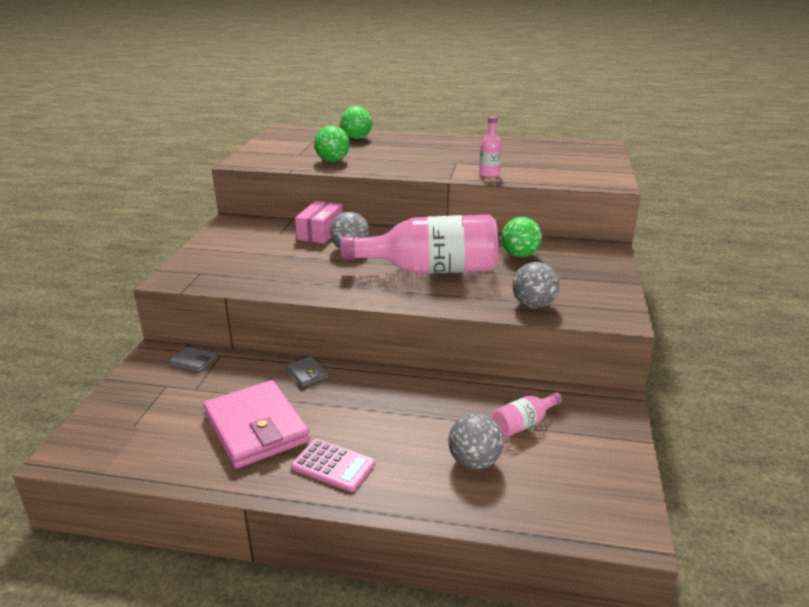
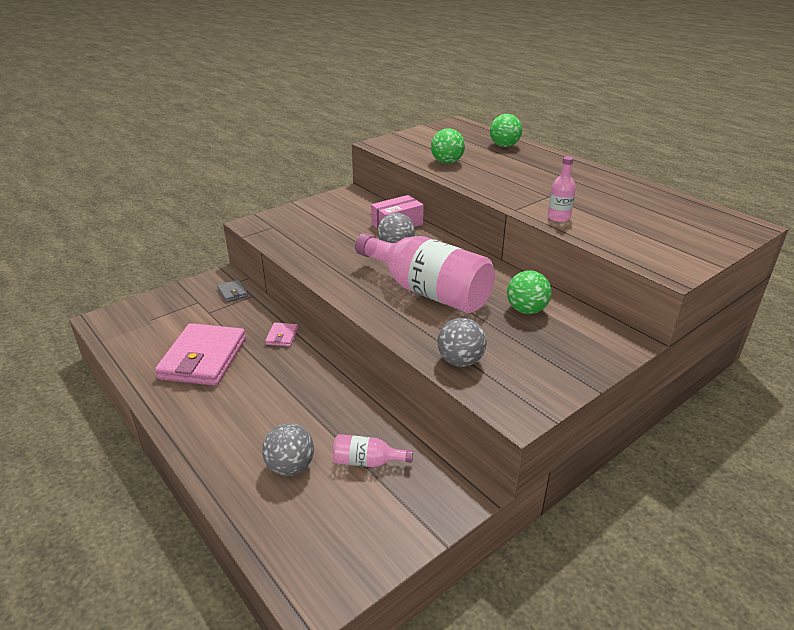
camera: 40 degrees right, 5 degrees up
(307, 374) = (282, 336): grey wallet -> pink wallet
(333, 465) = (207, 411): pink calculator -> none

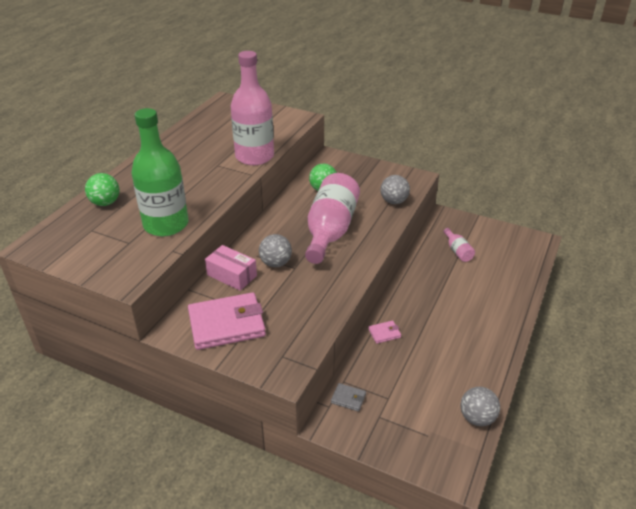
camera: 115 degrees left, 5 degrees up
(203, 358) = (443, 365): pink wallet -> pink wallet (226, 324)
(233, 292) = (348, 398): grey wallet -> grey wallet turned 75 degrees clockwise
(290, 467) = (487, 276): grey ball -> grey ball (477, 418)
(447, 162) = (166, 224): green ball -> green bottle
(558, 218) = (254, 156): pink bottle -> pink bottle, size x2.34

